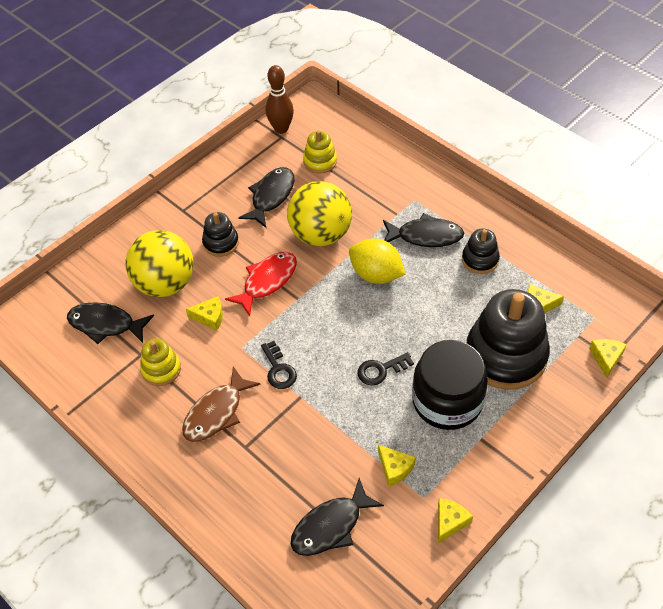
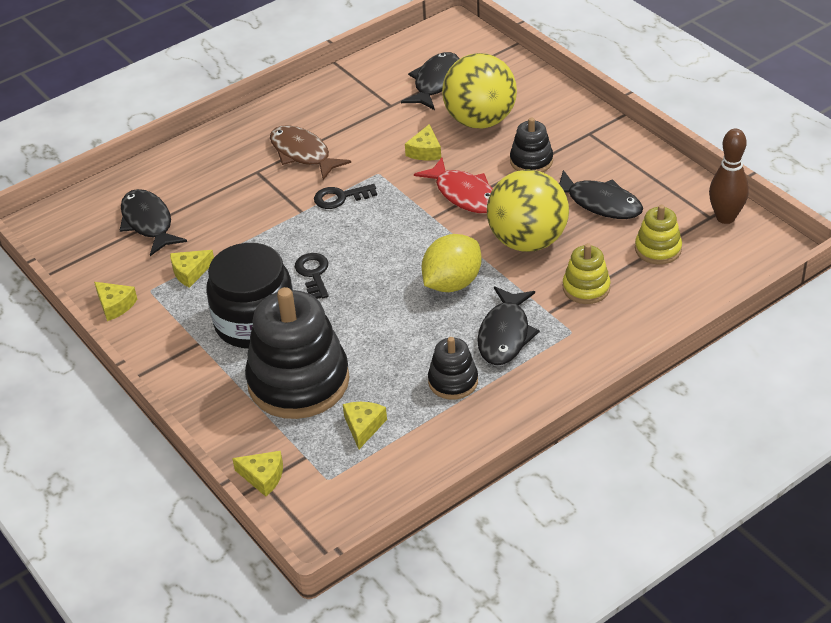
camera: 100 degrees right, 10 degrees down
(161, 369) = (367, 118): yellow stacking toy -> yellow stacking toy (586, 288)

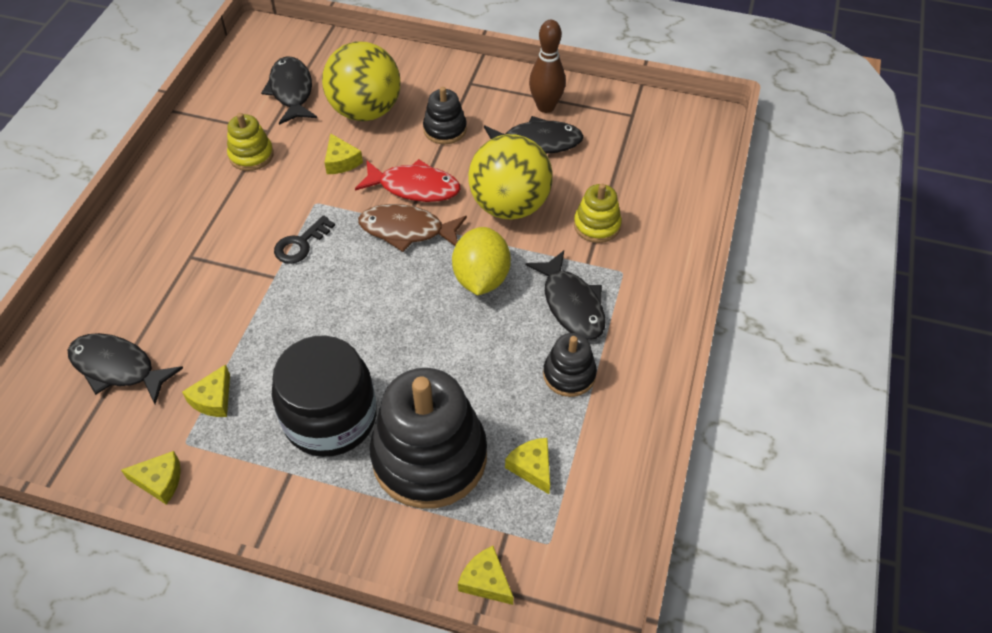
camera: 40 degrees left, 10 degrees up
(263, 477) = (486, 581): yellow cheese -> yellow cheese turned 120 degrees counterclockwise
(303, 154) = (223, 216): brown fish -> brown fish (407, 230)
(313, 274) = (343, 335): black key -> none
(658, 249) = (620, 162): yellow stacking toy -> yellow stacking toy (251, 155)
(725, 217) = (644, 110): brown bowling pin -> brown bowling pin (545, 107)

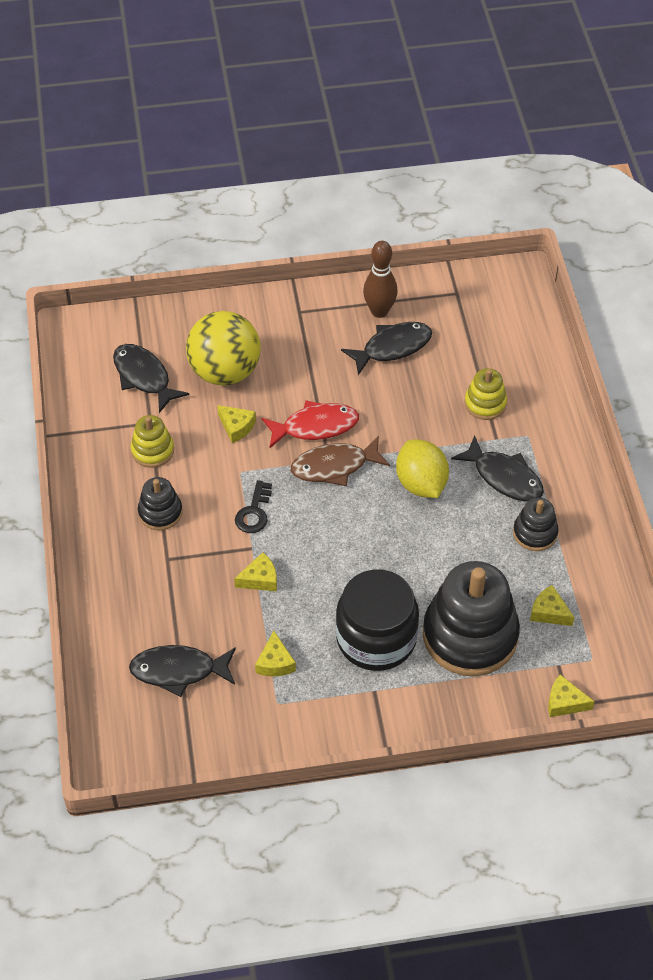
camera: 25 degrees left, 0 degrees up
(160, 481) = (279, 738): yellow cheese -> yellow cheese (260, 579)
(445, 129) = (306, 364): black stacking toy -> black stacking toy (160, 512)
(509, 205) = (405, 413): yellow ball -> none

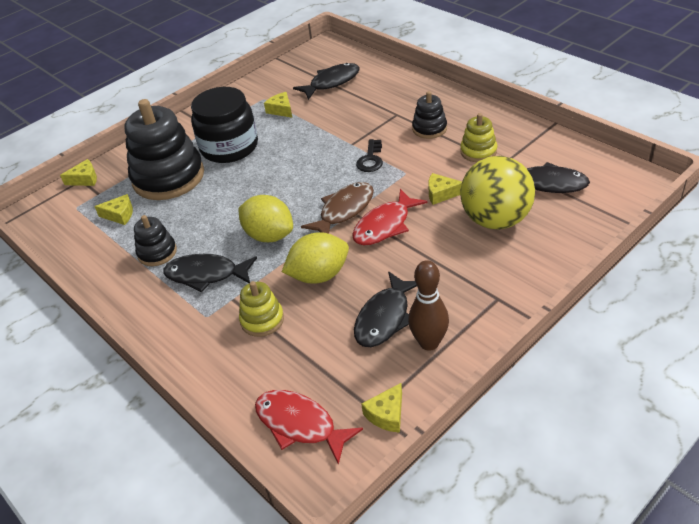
camera: 150 degrees right, 10 degrees down
(254, 512) = (371, 159): black key -> black key turned 150 degrees counterclockwise
(260, 579) = (329, 134): yellow cheese -> yellow cheese (387, 414)
(410, 414) = (319, 275): none -> yellow lemon
(512, 312) = (300, 425): none -> red fish

